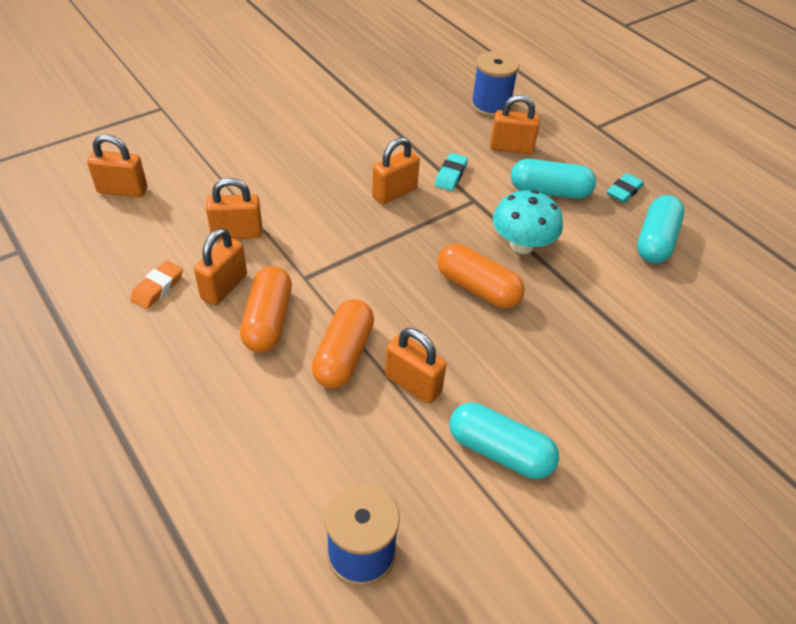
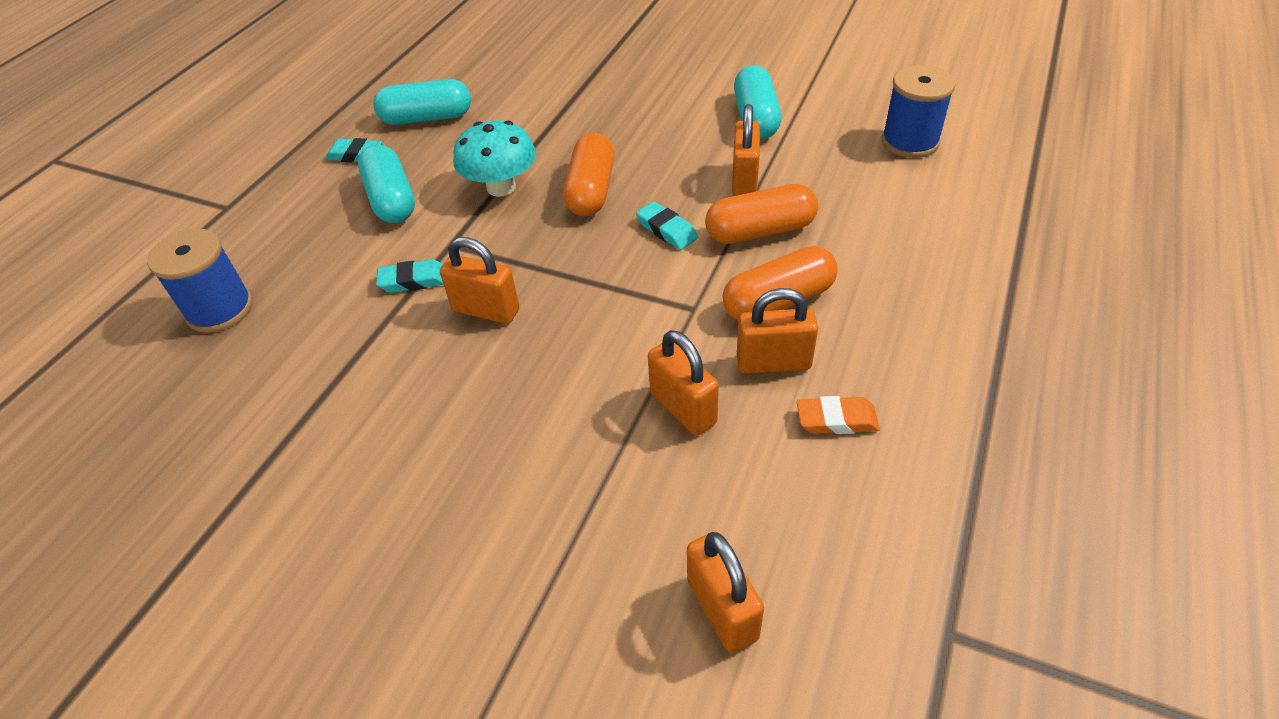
camera: 115 degrees left, 0 degrees up
(394, 305) = (667, 230): none -> turquoise eraser
(511, 148) = (319, 255): orange padlock -> none

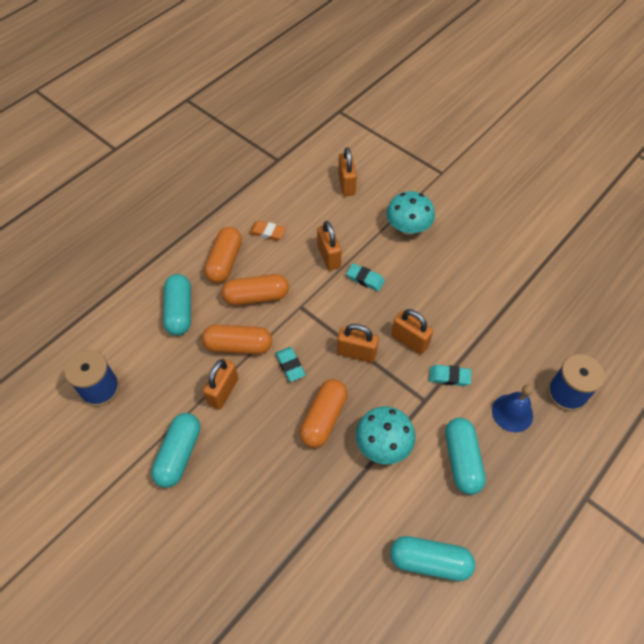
camera: 165 degrees left, 10 degrees up
(314, 264) = (512, 413): none -> blue bell
(355, 155) = (491, 528): turquoise eraser -> turquoise eraser (365, 279)
(530, 528) = (408, 228): none -> turquoise mushroom
(773, 363) = (278, 265): orange padlock -> orange padlock (356, 353)
(876, 339) = (224, 262): none -> orange capsule
(887, 247) = (179, 311): none -> turquoise capsule

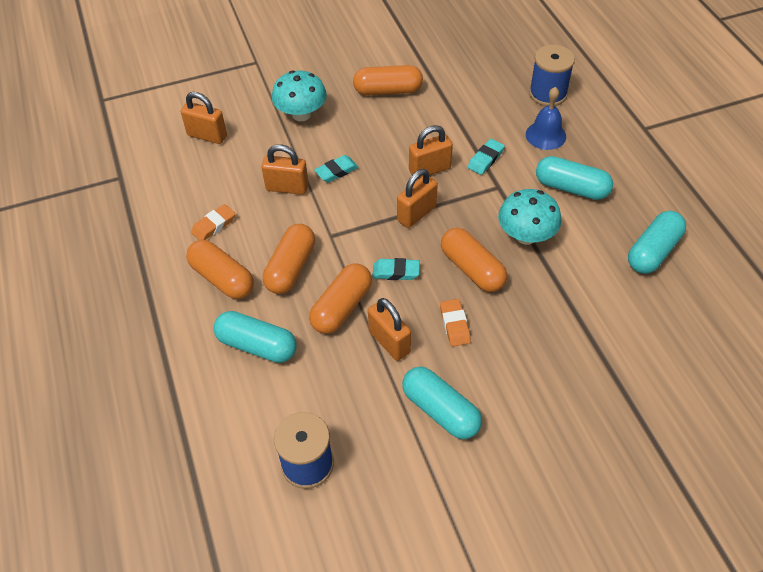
camera: 60 degrees left, 5 degrees down
(261, 429) = (454, 325): none -> orange eraser
(476, 271) = (388, 91): none -> orange capsule

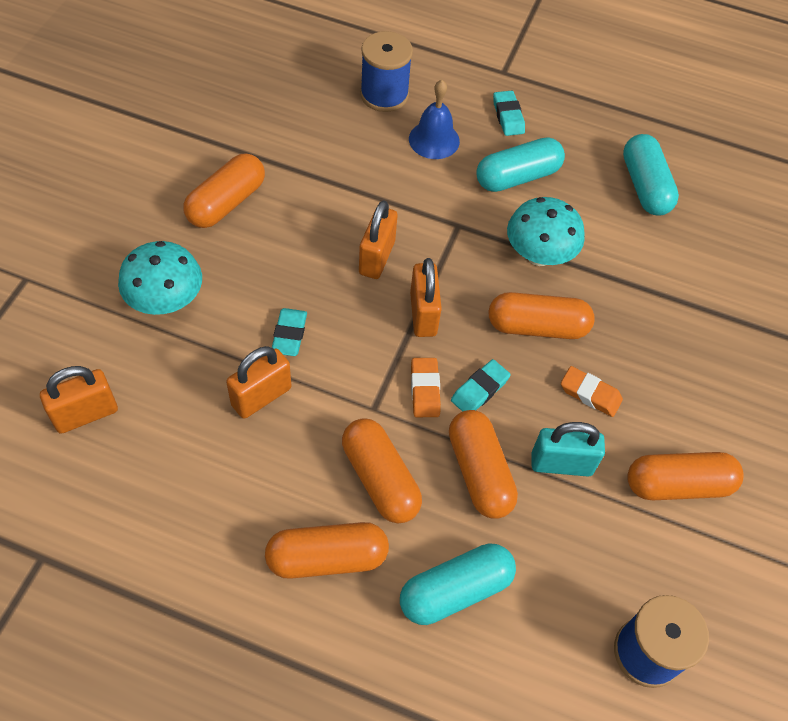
camera: 55 degrees left, 5 degrees up
(214, 225) = (238, 510): orange eraser -> orange eraser (425, 390)
(389, 342) = (561, 464): orange padlock -> turquoise padlock
(440, 410) = (678, 485): turquoise capsule -> orange capsule
(485, 159) = (413, 206): turquoise eraser -> turquoise eraser (508, 116)

